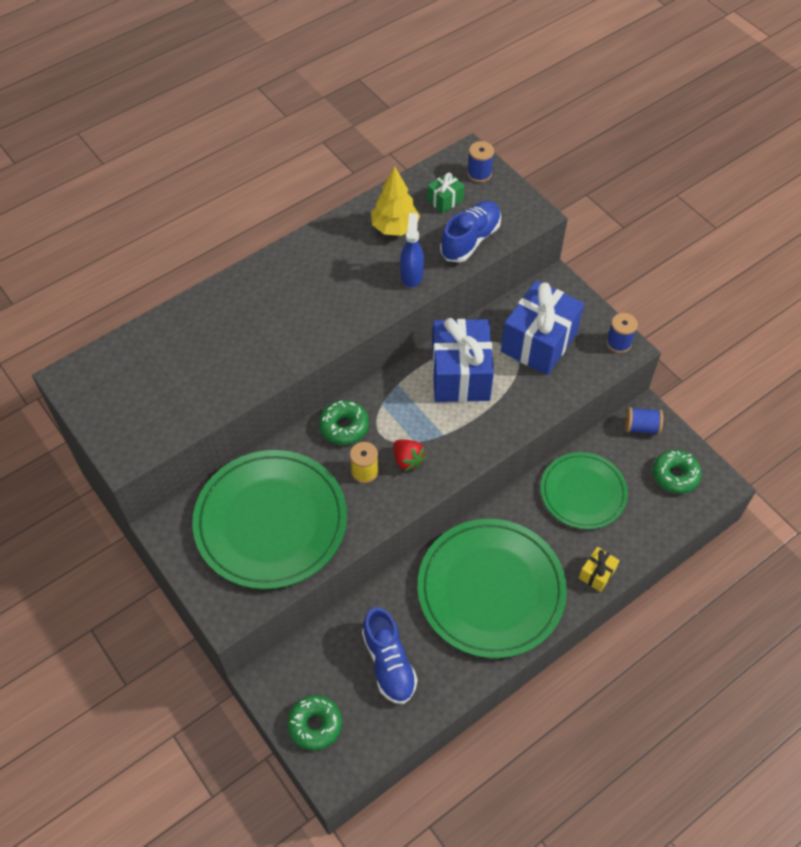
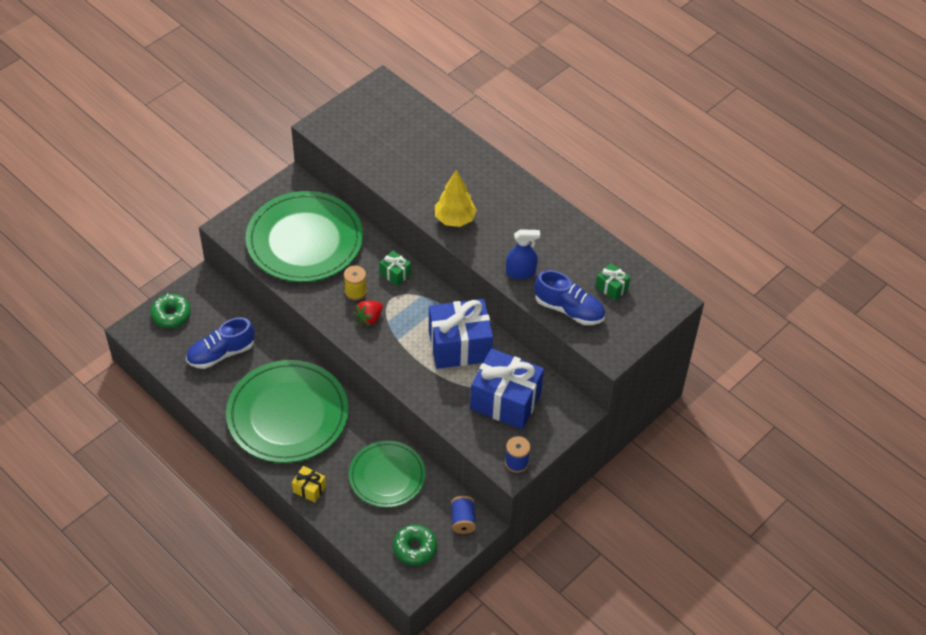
camera: 80 degrees right, 5 degrees down
(344, 427) = (395, 274): green donut -> green gift
(395, 227) = (571, 255): yellow tree -> yellow tree (455, 219)
(479, 173) = (651, 310): blue spool -> none

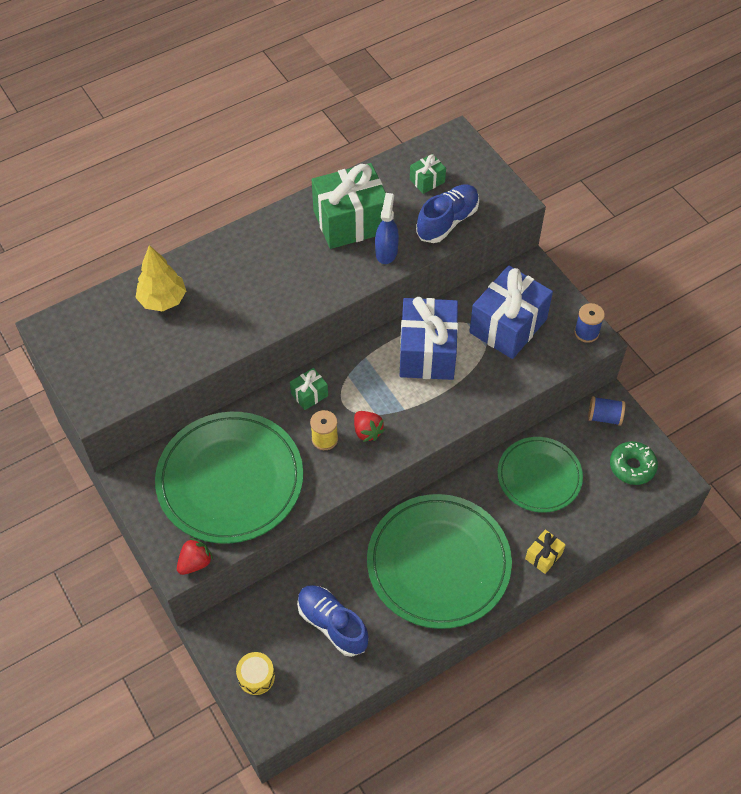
camera: 75 degrees left, 5 degrees up
(171, 315) = (256, 677): green donut -> yellow drum
(221, 353) = (332, 624): blue shoe -> blue shoe turned 150 degrees clockwise
(230, 235) = (195, 563): none -> red strawberry
(455, 219) = (293, 296): yellow tree -> yellow tree (163, 300)
(546, 242) = (351, 221): none -> green gift

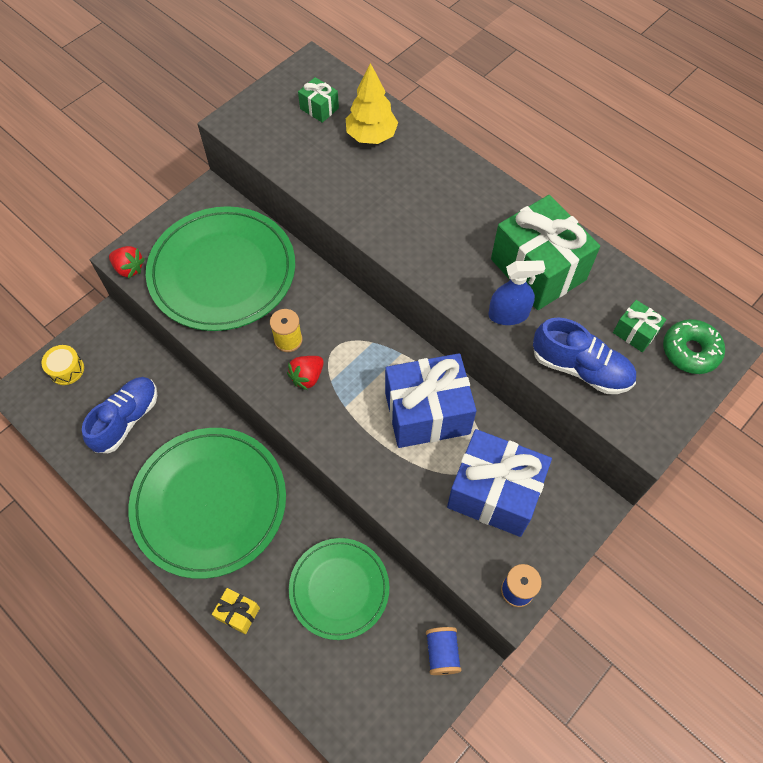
camera: 75 degrees right, 5 degrees up
(309, 394) = (338, 313): green gift -> green gift (319, 108)
(632, 466) = (380, 700): green donut -> green donut (690, 351)

